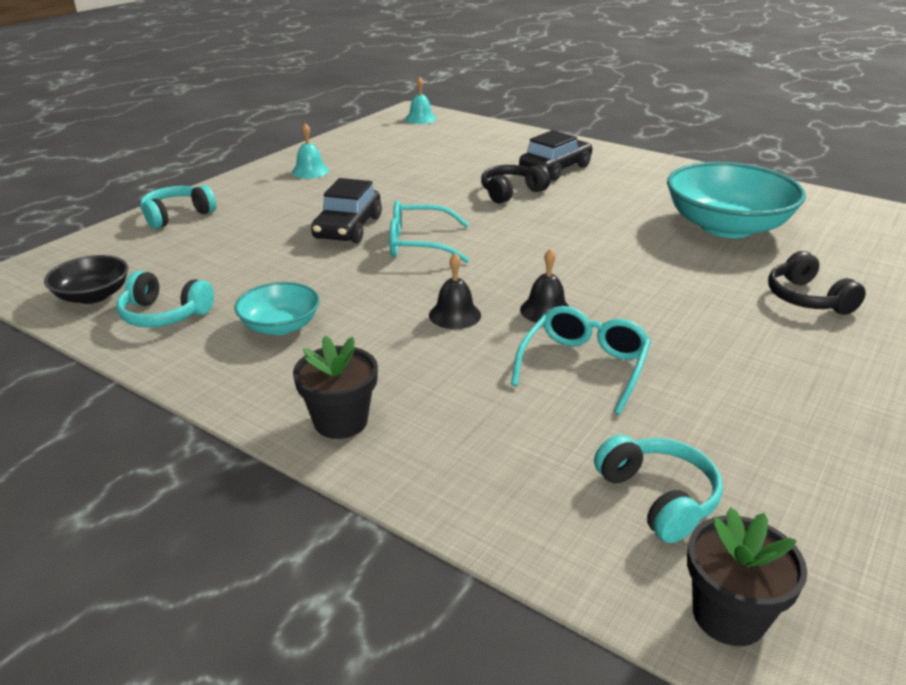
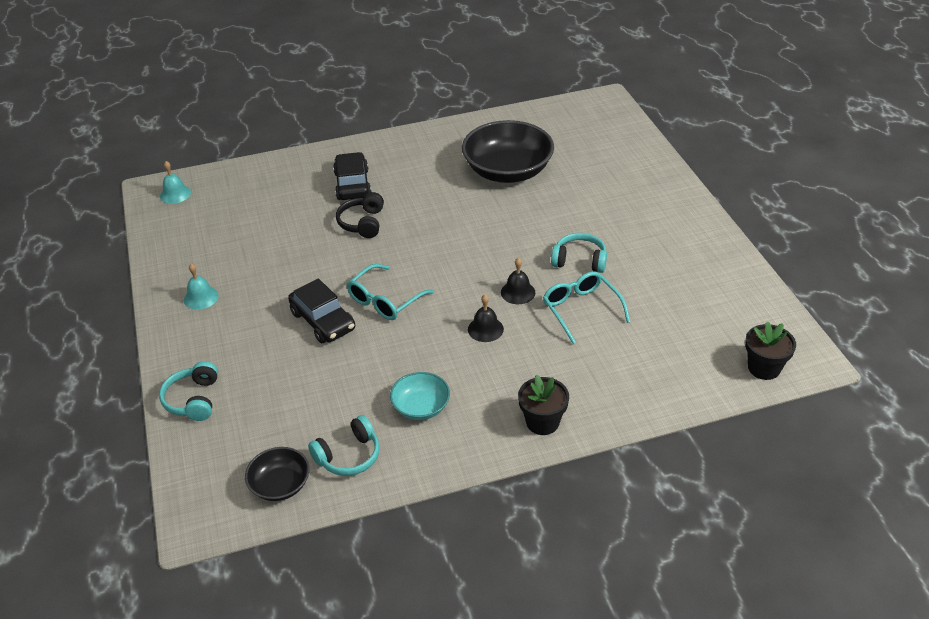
camera: 50 degrees left, 10 degrees up
(658, 497) = (691, 345): turquoise headphones -> turquoise headphones (579, 260)
(726, 226) = (507, 171): turquoise bowl -> black bowl
(806, 299) = (603, 198): black headphones -> none

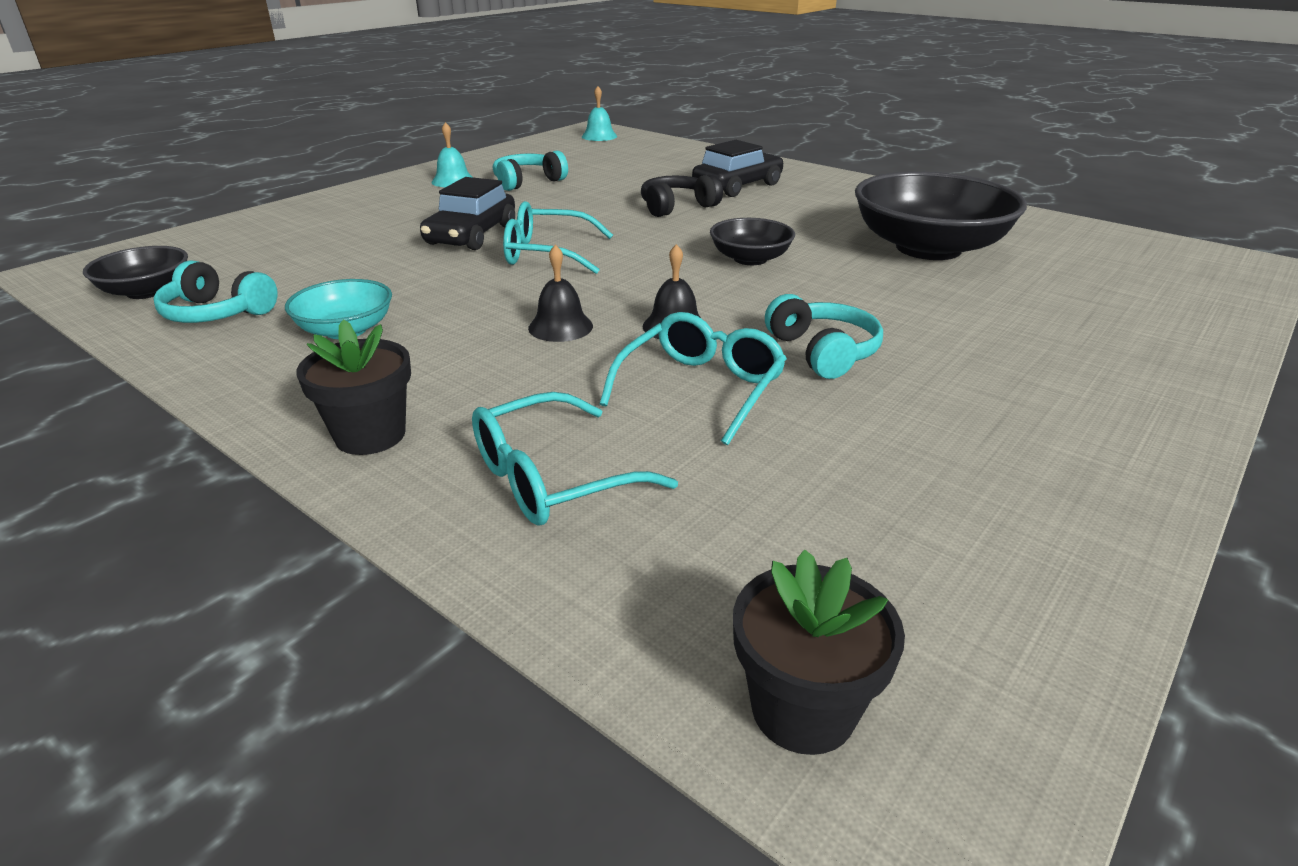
camera: 55 degrees right, 10 degrees down
(193, 399) = (283, 218): turquoise headphones -> turquoise headphones (527, 182)
(464, 233) = (750, 259): none -> black bowl
(616, 378) = (552, 478): none -> turquoise glasses

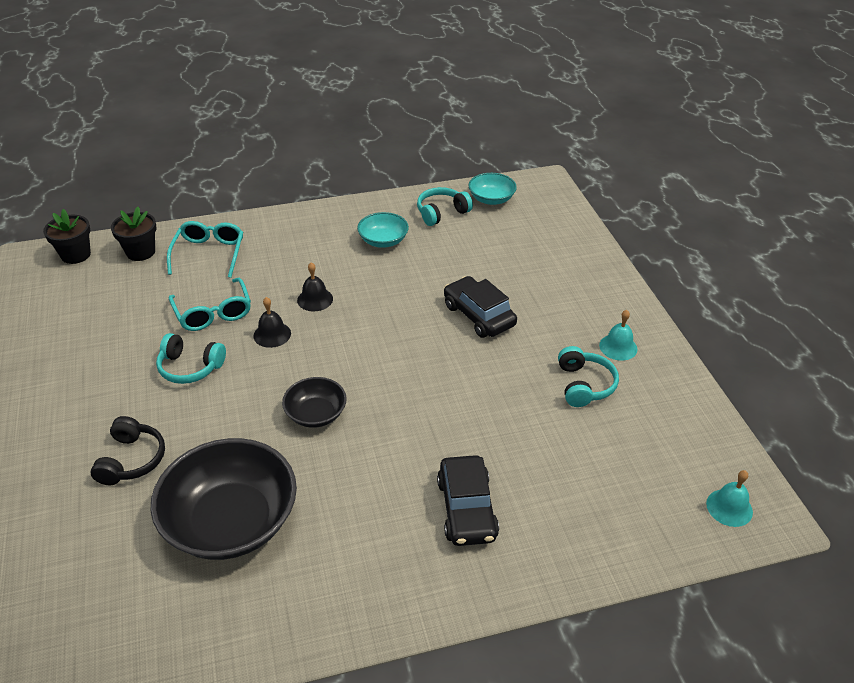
camera: 125 degrees right, 10 degrees up
(147, 291) = (491, 199): black bowl -> turquoise bowl
(370, 435) = (284, 226): black flower pot -> black flower pot (141, 252)
(547, 253) = (415, 333): turquoise glasses -> none
(677, 207) = (447, 437): black headphones -> black headphones (132, 460)

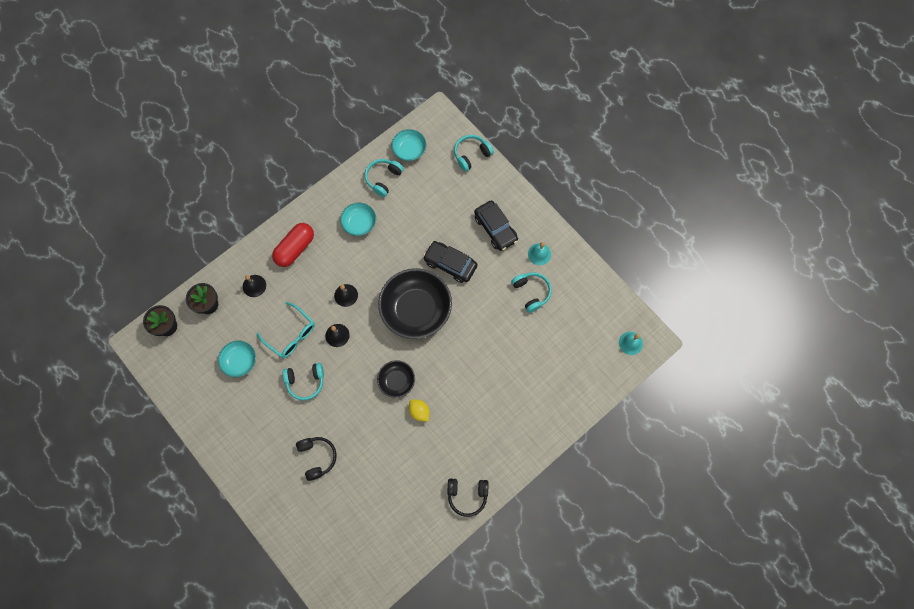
camera: 25 degrees left, 30 degrees up
(127, 316) = (240, 361): none -> turquoise bowl
(209, 253) = (254, 286): turquoise glasses -> black bell
(231, 521) = (393, 467): black bowl -> black bowl (416, 310)
(286, 238) = (295, 248): none -> red capsule
(322, 616) = (467, 495): none -> black headphones
(323, 464) = (419, 412): none -> yellow lemon
(467, 509) = (505, 404): black car -> black car (495, 228)
(571, 225) = (471, 155): none -> turquoise headphones

